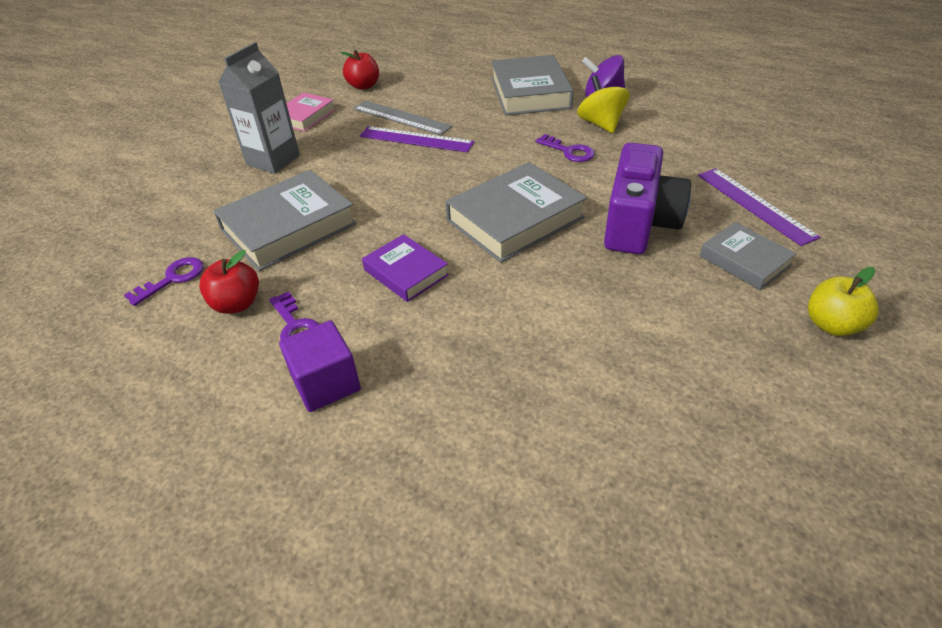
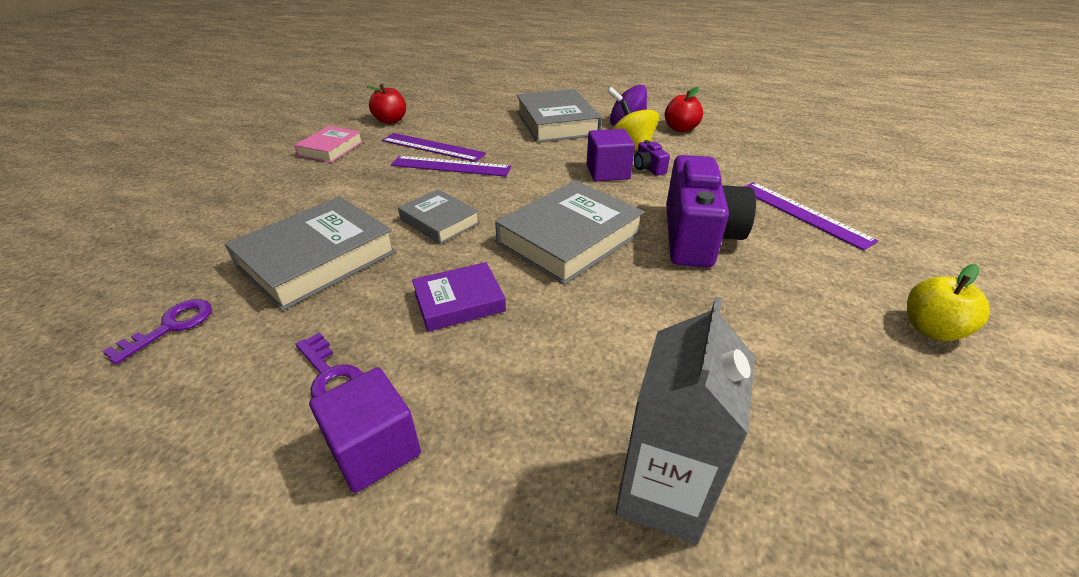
camera: 10 degrees left, 5 degrees down
(237, 304) = (254, 352): red apple -> red apple (680, 129)
(273, 160) = (297, 191): grey carton -> grey carton (663, 493)
(401, 117) = (432, 147): grey ruler -> purple ruler
(406, 272) = (459, 301): purple book -> purple book turned 60 degrees counterclockwise
(569, 151) = (608, 172): purple key -> purple cube
(611, 148) = (648, 168): none -> purple camera
(744, 260) = (815, 268): grey book -> grey book (439, 221)

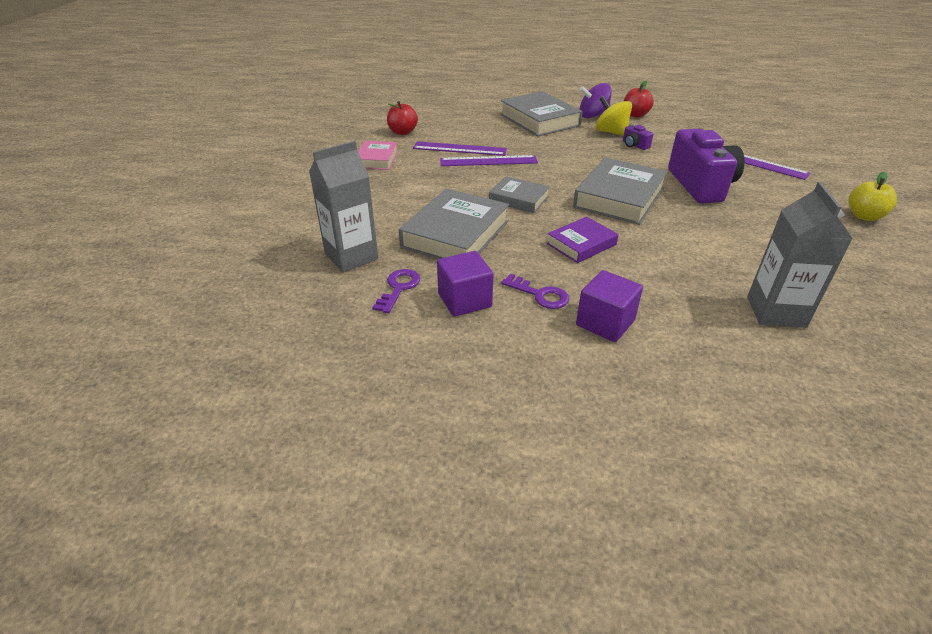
camera: 15 degrees left, 0 degrees up
(170, 269) = (351, 256): none -> grey carton
(608, 172) = (608, 151): purple cube -> purple cube (464, 300)

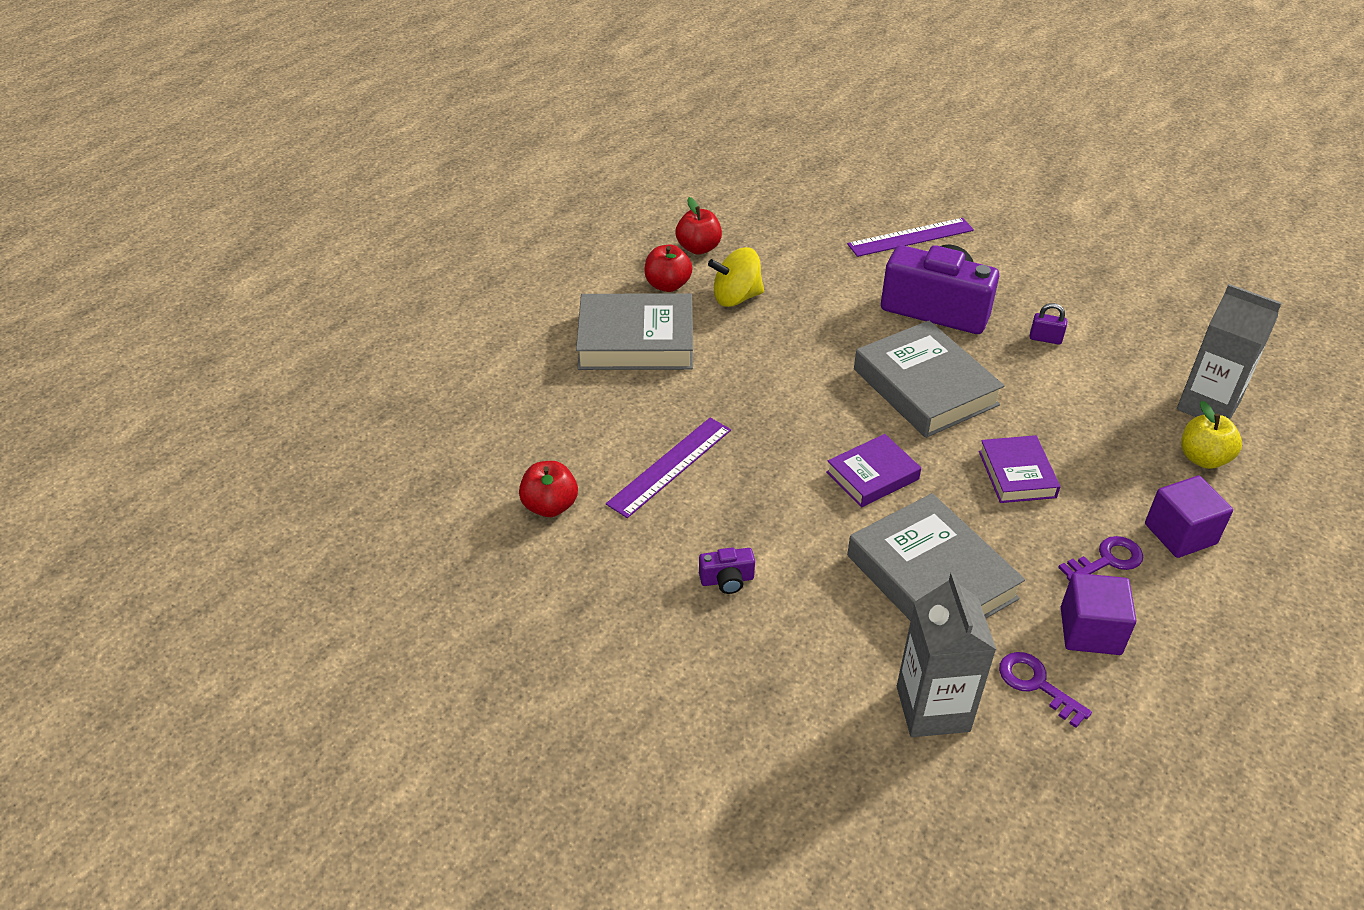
camera: 60 degrees left, 5 degrees up
(377, 159) = (634, 575): pink book -> none
(488, 161) = (736, 454): purple ruler -> none
(519, 199) = (872, 475): grey book -> purple book
(593, 116) = (667, 285): purple spinning top -> red apple
(634, 145) = (793, 299): purple camera -> purple camera (727, 580)
(736, 227) = (1045, 339): none -> purple padlock
(864, 216) = (1071, 244): yellow apple -> yellow apple (1203, 458)

